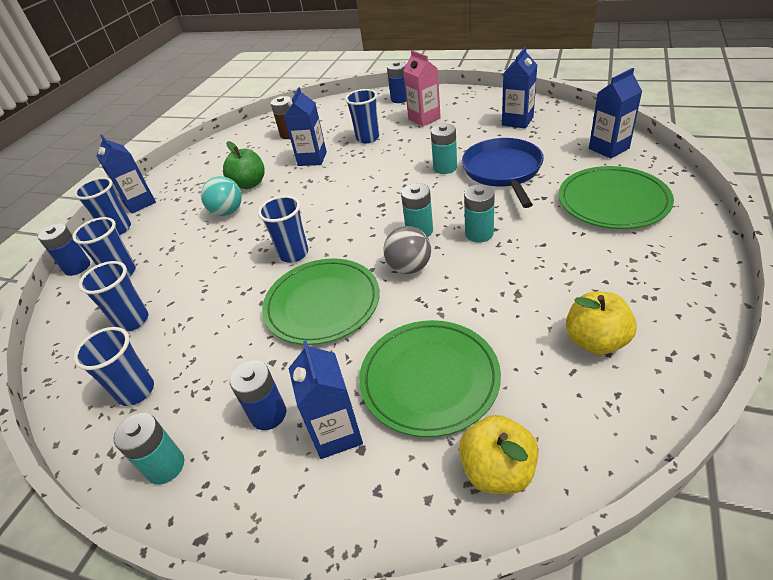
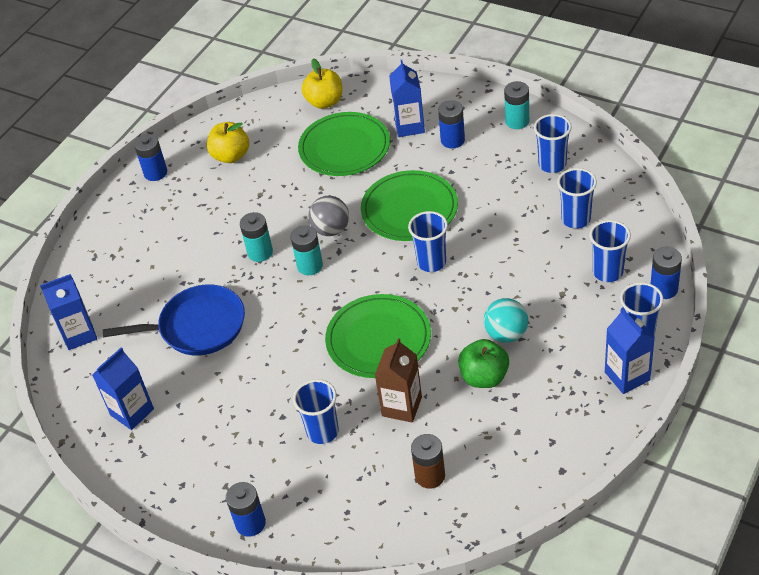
camera: 170 degrees left, 5 degrees up
(312, 159) = (402, 406): blue carton -> brown carton
(424, 119) = (237, 455): pink carton -> none
(445, 167) = (252, 347): turquoise battery -> none
(503, 171) = (197, 327): blue pan -> blue pan turned 105 degrees counterclockwise
(613, 201) = (131, 265): green plate -> green plate (378, 339)
(687, 300) = (155, 173): none -> blue battery

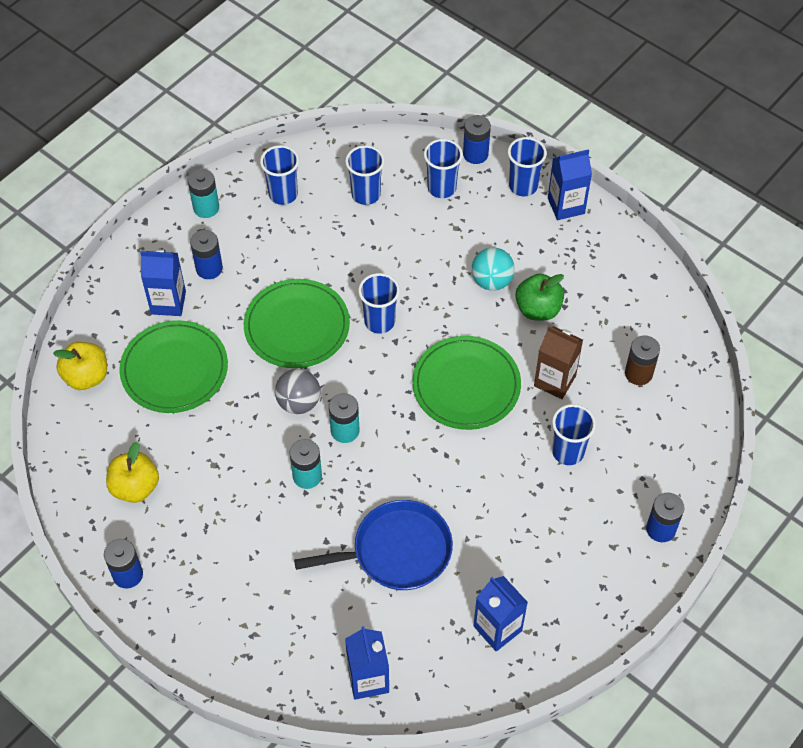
camera: 85 degrees left, 10 degrees up
(197, 327) = (396, 551): blue pan -> blue pan turned 75 degrees clockwise

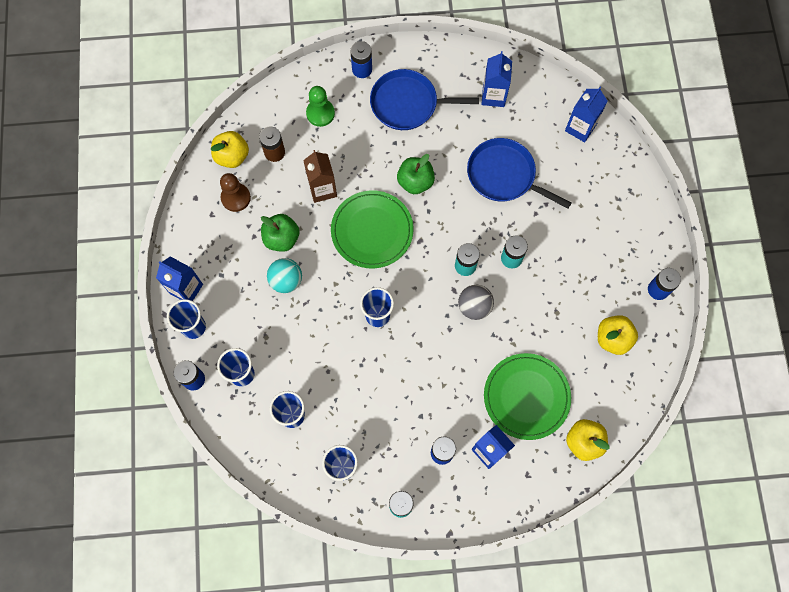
camera: 135 degrees left, 15 degrees up
(297, 326) = (428, 358): green plate -> none
(477, 465) = (415, 182): none -> green apple
(568, 452) = (361, 146): blue cup -> none
(573, 536) = (408, 103): none -> blue pan
(620, 306) = (236, 198): none -> brown pawn
(644, 447) = (320, 113): none -> green pawn
(670, 336) = (232, 156): none -> yellow apple

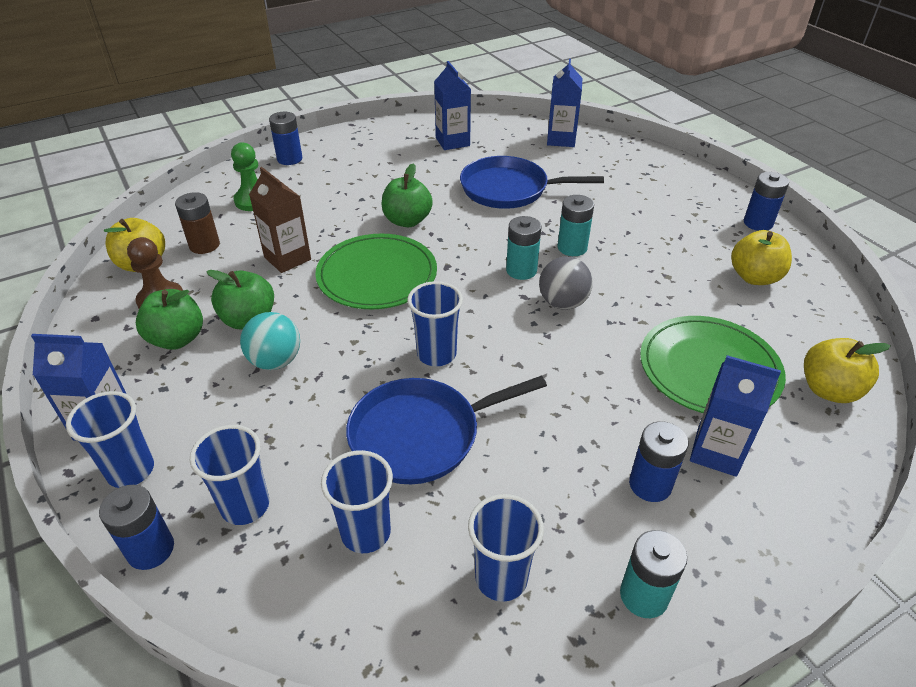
camera: 25 degrees left, 30 degrees down
(237, 237) = (177, 339): none -> green apple
(408, 103) = (359, 168): blue pan -> blue pan (421, 434)

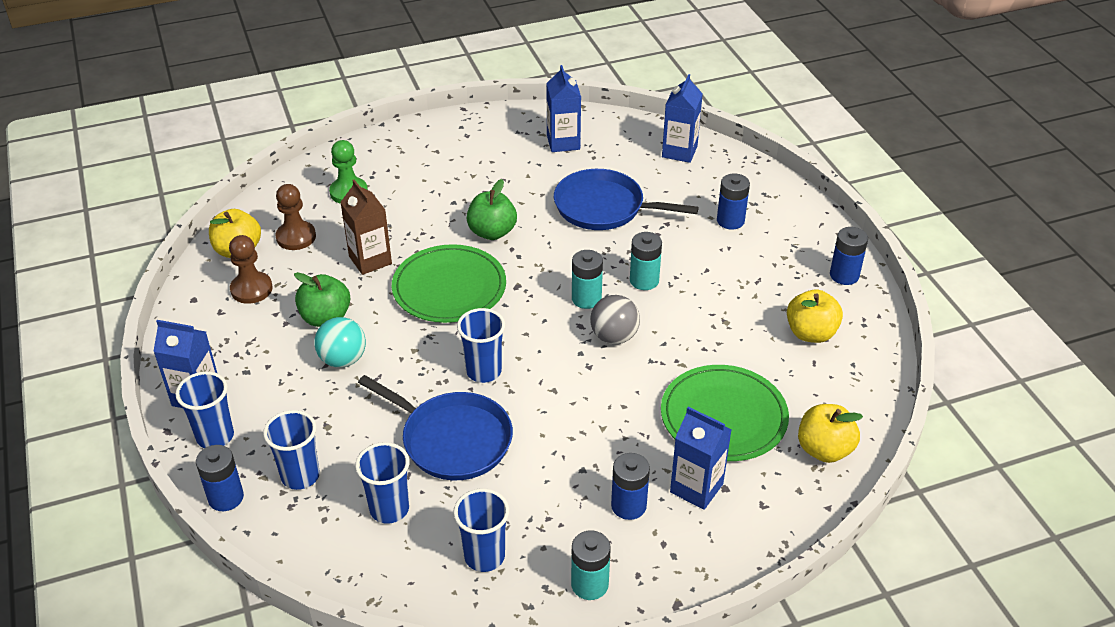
camera: 10 degrees right, 0 degrees up
(177, 339) = (262, 328): green apple -> none
(204, 245) = (296, 237): brown battery -> brown pawn
(289, 159) = (391, 146): blue battery -> blue battery (730, 221)
(421, 434) = (452, 439): blue pan -> blue pan turned 135 degrees counterclockwise

